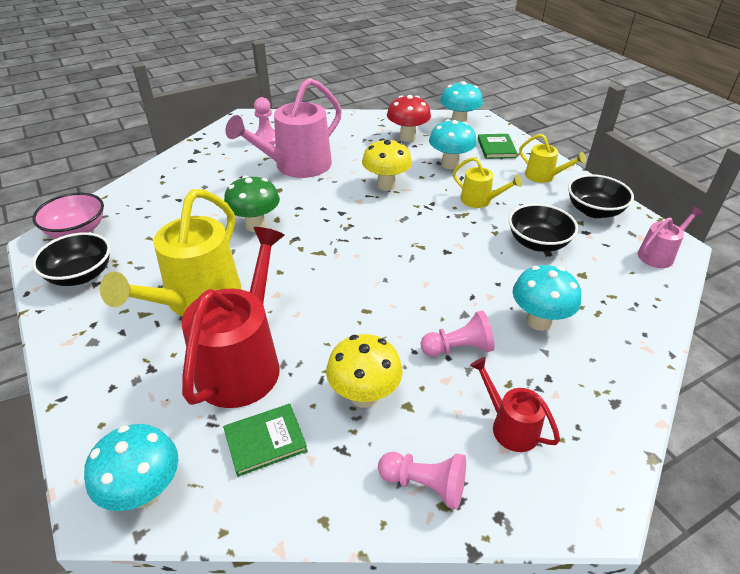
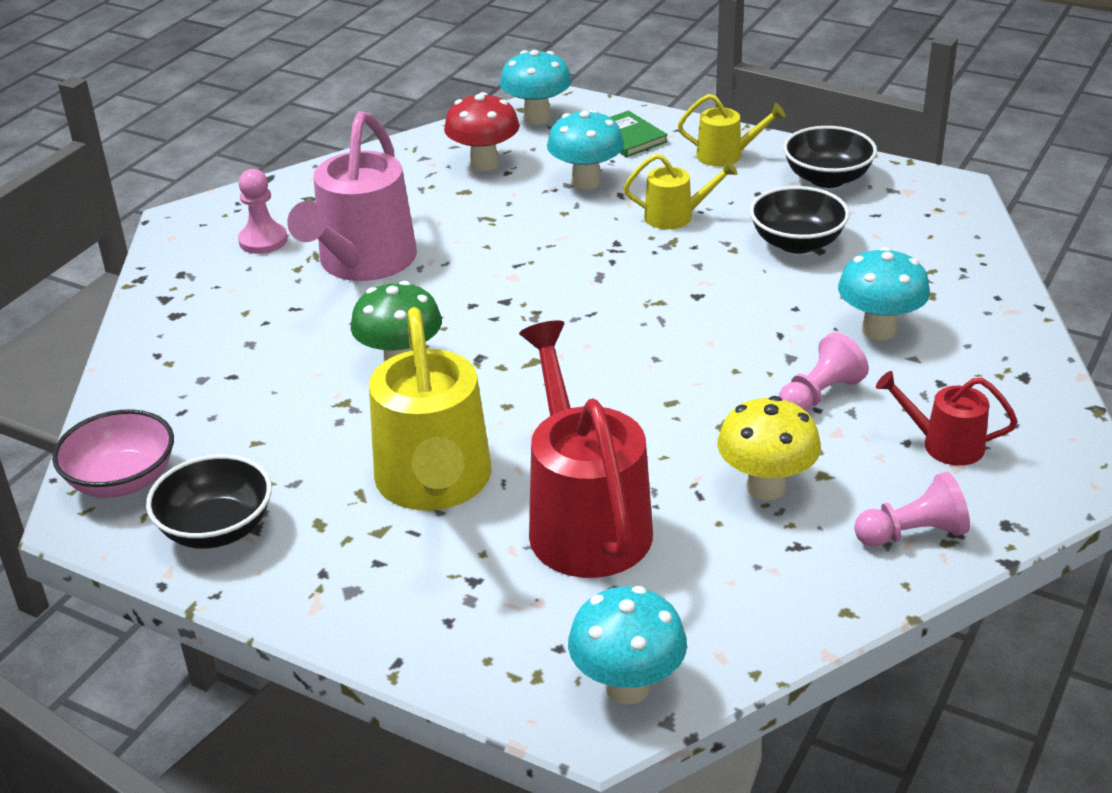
camera: 30 degrees left, 5 degrees down
(265, 441) = (705, 579): green book -> none
(386, 185) = (527, 242): yellow mushroom -> none
(659, 255) = (943, 204): pink watering can -> none

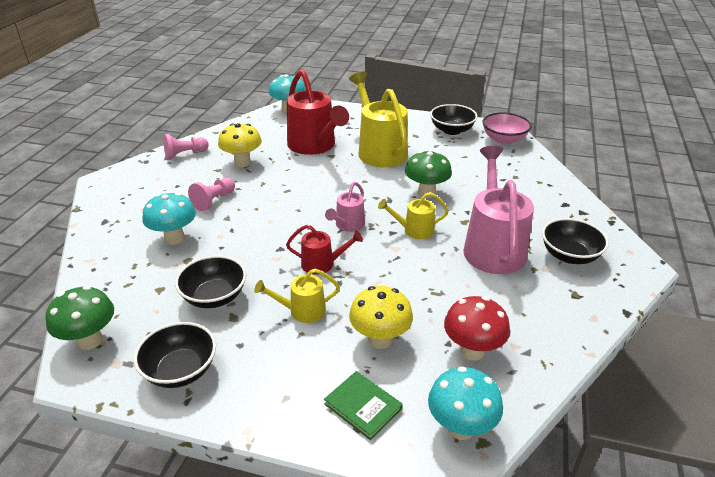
camera: 165 degrees right, 0 degrees up
(263, 241) = (569, 255): pink pawn -> black bowl
(574, 320) = (347, 225): none -> pink watering can
(586, 182) = (380, 339): turquoise mushroom -> yellow mushroom
(726, 155) = (267, 391): yellow watering can -> yellow watering can (414, 230)
(943, 444) = (160, 186): red watering can -> red watering can (322, 264)
(952, 214) = (90, 340): none -> green mushroom

